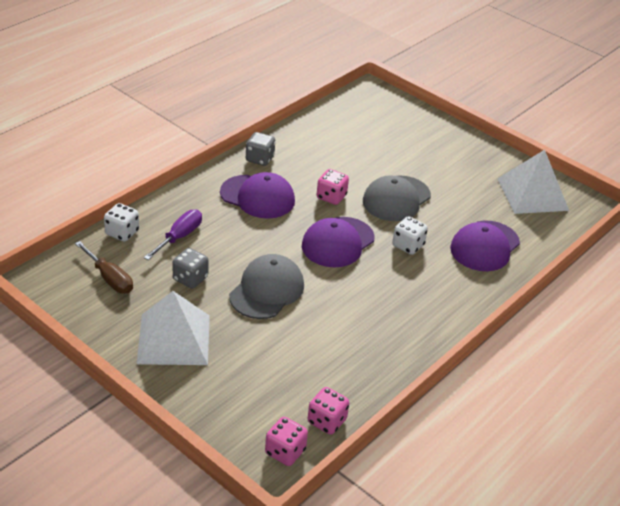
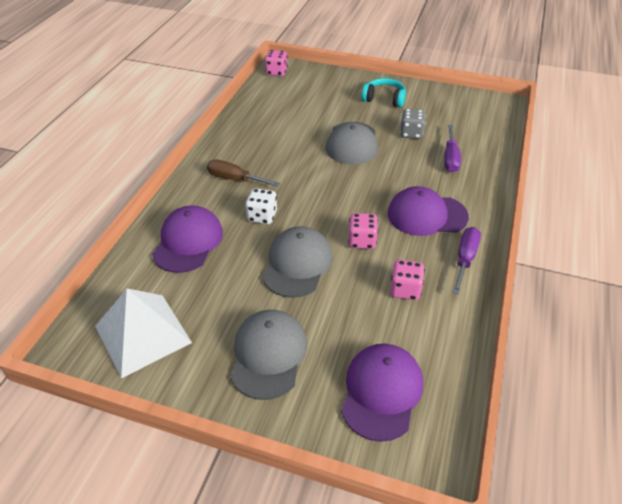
camera: 160 degrees right, 5 degrees up
(109, 278) = (462, 117): brown screwdriver -> brown screwdriver (235, 179)
(122, 233) = (493, 147): white dice -> none
(174, 339) = (384, 99): white pyramid -> turquoise headphones
(259, 159) = (465, 259): grey dice -> purple screwdriver
(327, 421) = (261, 89): pink dice -> pink dice (405, 290)
(337, 242) = (325, 197): purple cap -> purple cap (381, 392)
(445, 156) = (268, 355): none -> grey cap

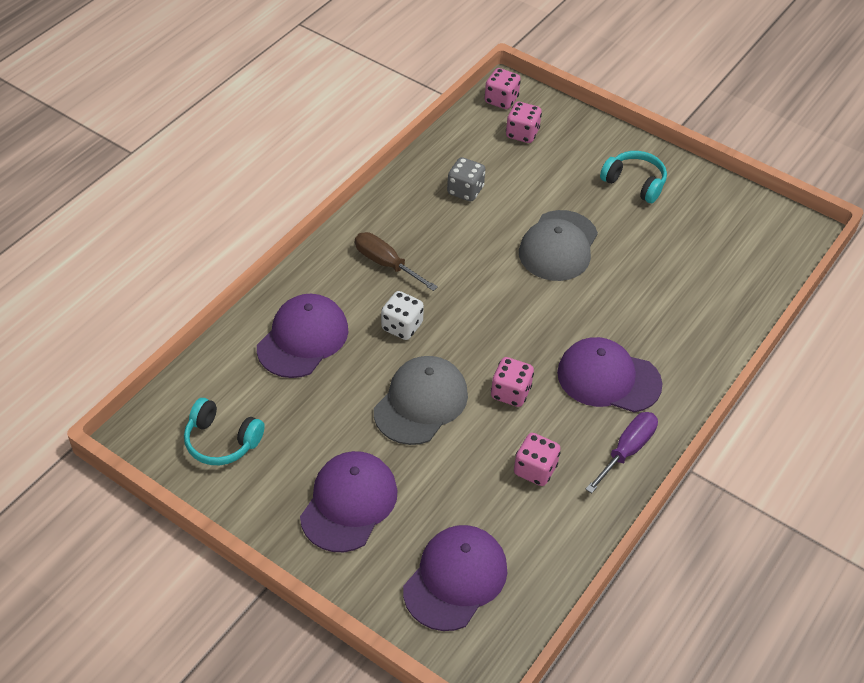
camera: 15 degrees right, 5 degrees up
(143, 334) = (222, 441): white pyramid -> turquoise headphones
(268, 355) = (349, 503): grey cap -> purple cap
(298, 87) = (522, 134): none -> pink dice
(411, 133) = (646, 250): grey dice -> grey dice (465, 191)
(450, 158) = (681, 302): purple screwdriver -> none

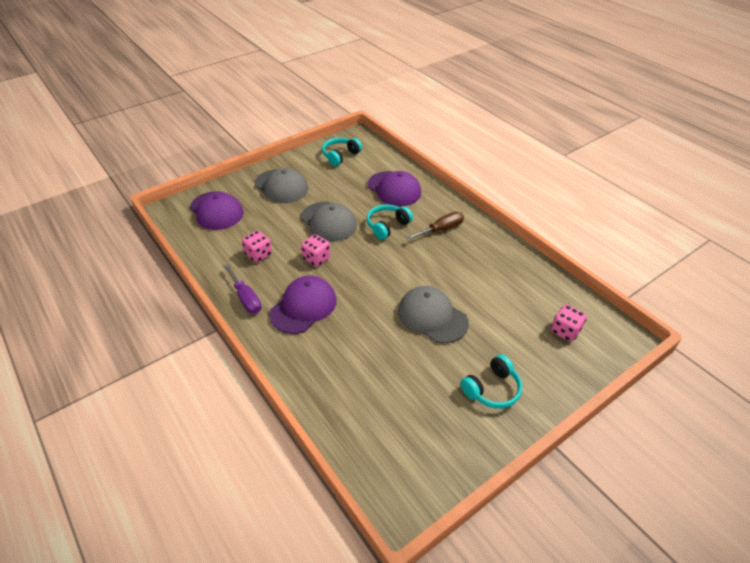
camera: 110 degrees right, 5 degrees down
(349, 503) = (281, 186): purple cap -> grey cap
(402, 326) = (387, 226): white dice -> turquoise headphones
(465, 191) = (502, 281): grey dice -> none
(501, 100) = (610, 329): pink dice -> none

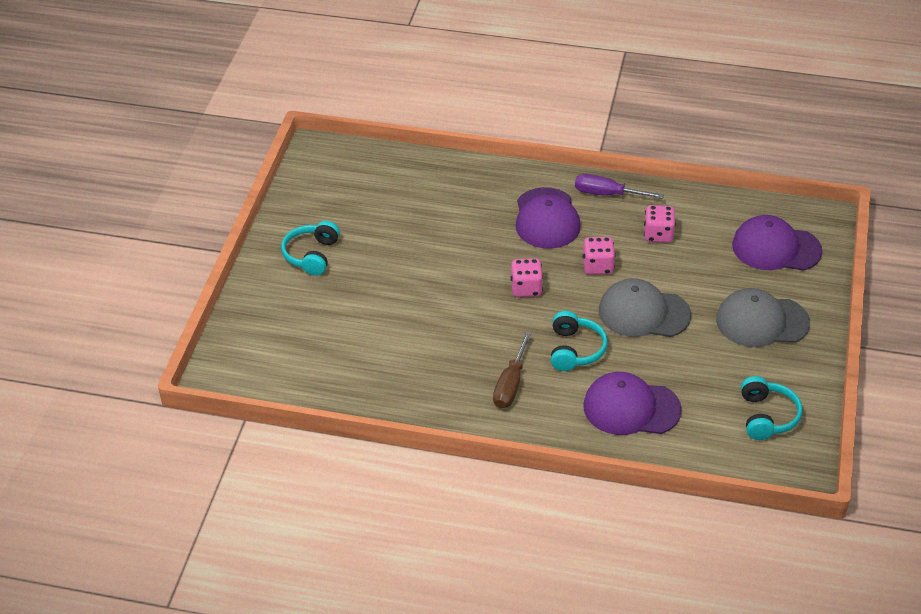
camera: 140 degrees right, 0 degrees up
(432, 317) = (420, 282): grey cap -> none
(565, 331) = (281, 346): pink dice -> pink dice (526, 288)

